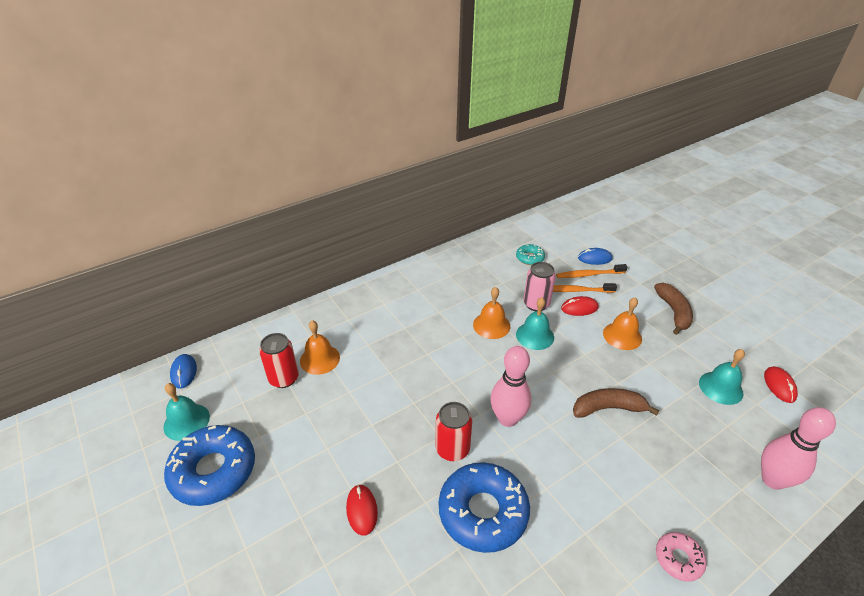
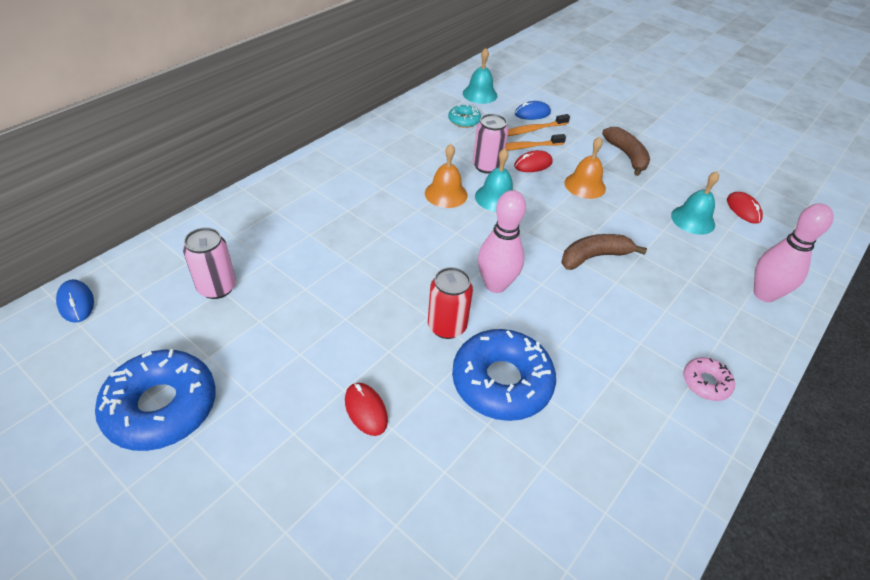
camera: 20 degrees left, 5 degrees up
(186, 421) = (102, 359): turquoise bell -> turquoise bell (480, 94)
(284, 378) = (217, 287): red can -> pink can
(319, 359) = (255, 259): orange bell -> none

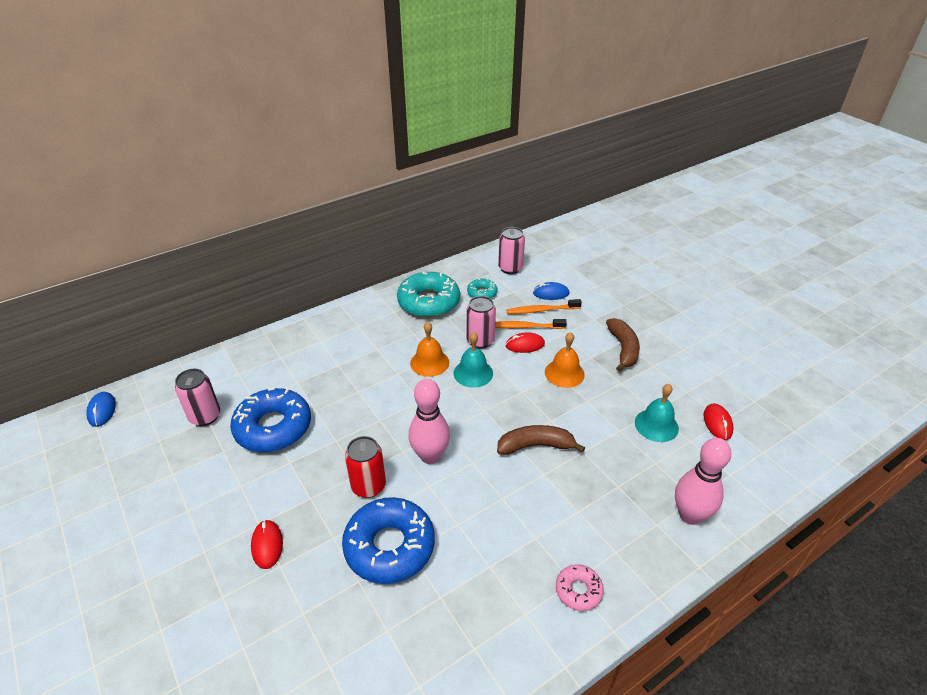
camera: 20 degrees right, 5 degrees down
(161, 407) = (121, 507): blue donut -> blue donut (273, 427)
(413, 135) = (428, 302): none -> turquoise donut
(480, 94) = (510, 268): turquoise bell -> pink can

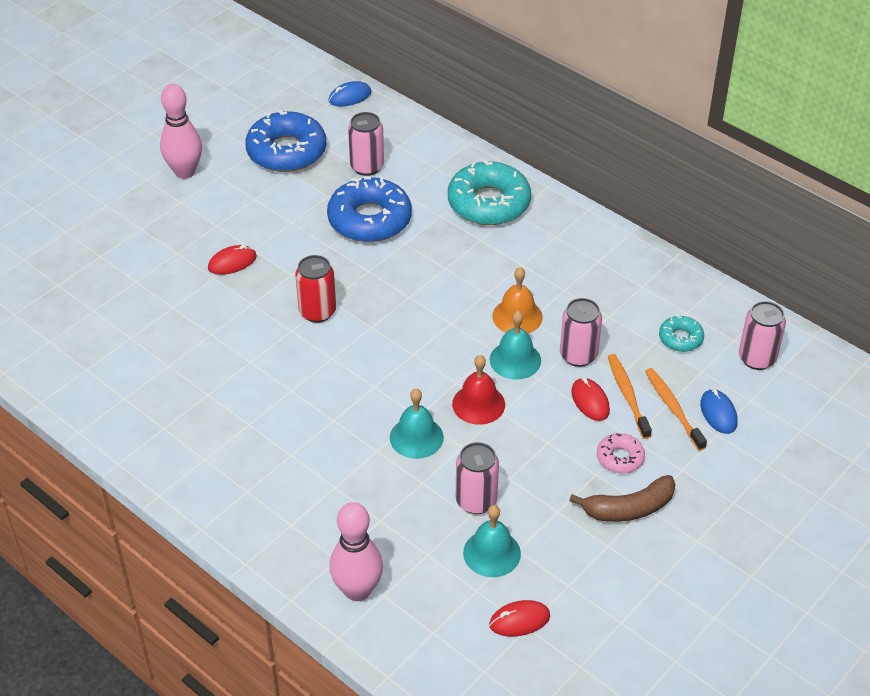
camera: 75 degrees right, 5 degrees up
(389, 546) = (252, 345): blue donut -> blue donut (286, 151)
(428, 302) = (634, 289): turquoise donut -> turquoise donut (489, 203)
(430, 456) = (371, 350): pink bowling pin -> pink bowling pin (185, 172)
(511, 402) = (478, 404): none -> red bell
(535, 446) = (416, 437): brown banana -> turquoise bell
(564, 373) = (551, 449): orange bell -> none
(578, 590) = (238, 497): pink donut -> pink donut (620, 458)
(606, 423) = (476, 501): none -> pink can

